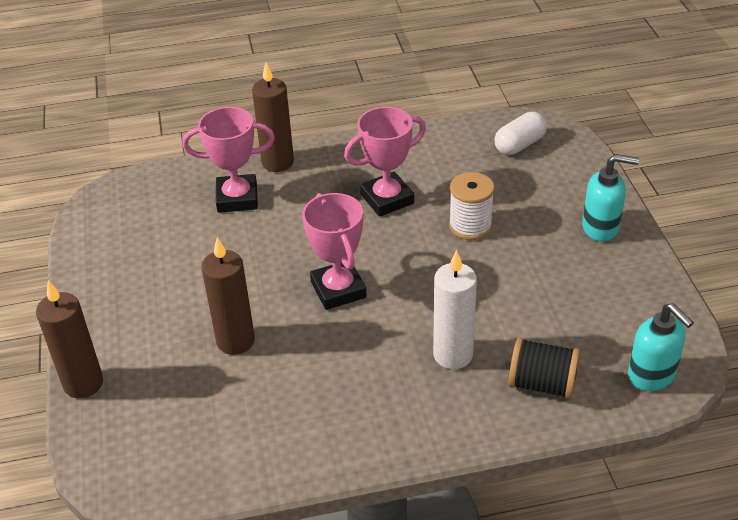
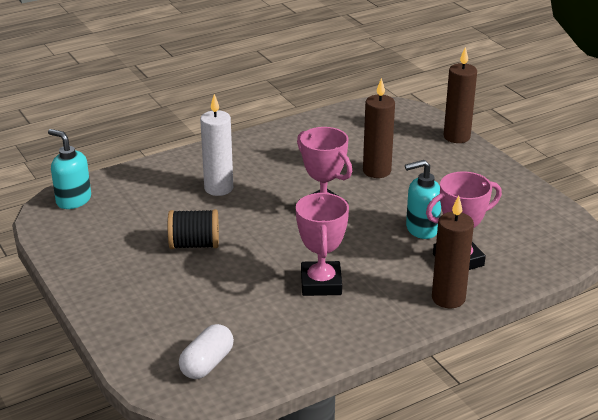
camera: 160 degrees right, 10 degrees down
(387, 199) = (321, 283): pink trophy -> pink trophy turned 45 degrees counterclockwise
(470, 226) = (234, 274): white spool -> none
(542, 384) = (151, 184): black spool -> black spool (194, 244)
(601, 228) = (113, 293): turquoise soap dispenser -> turquoise soap dispenser (421, 229)

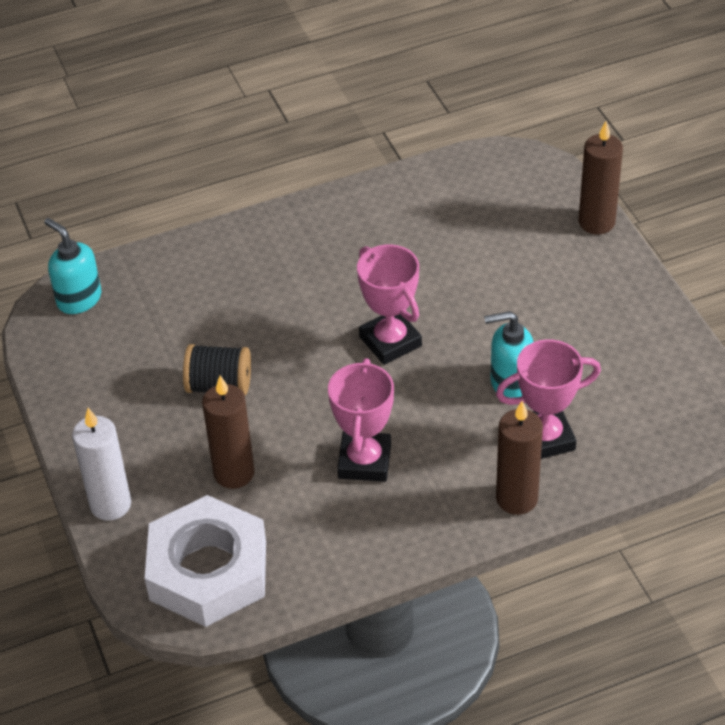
camera: 10 degrees right, 15 degrees up
(207, 364) = (208, 570): white capsule -> white nut
(218, 188) = (264, 292): white candle -> white candle (110, 504)
(377, 171) = (474, 277): brown candle -> brown candle (234, 473)

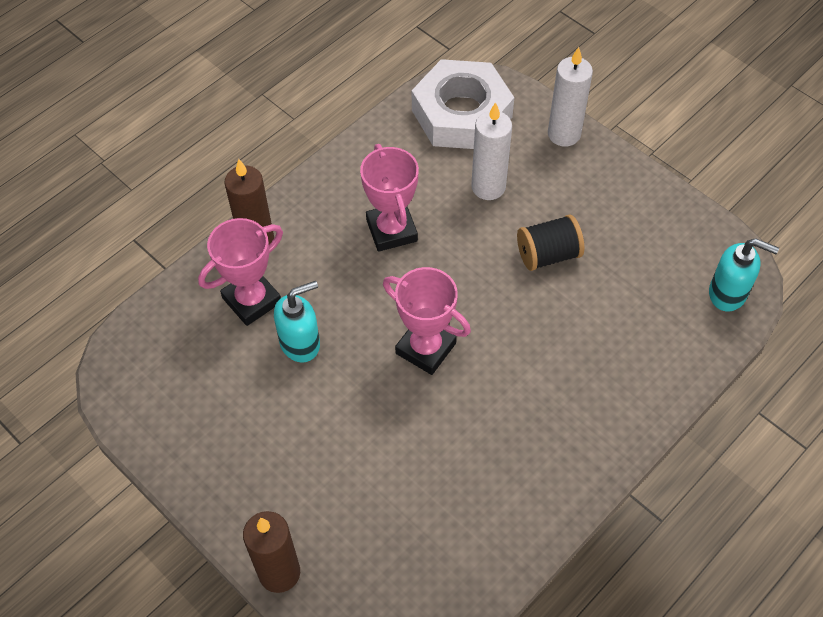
camera: 155 degrees right, 10 degrees up
(234, 473) = (488, 187): brown candle -> white candle

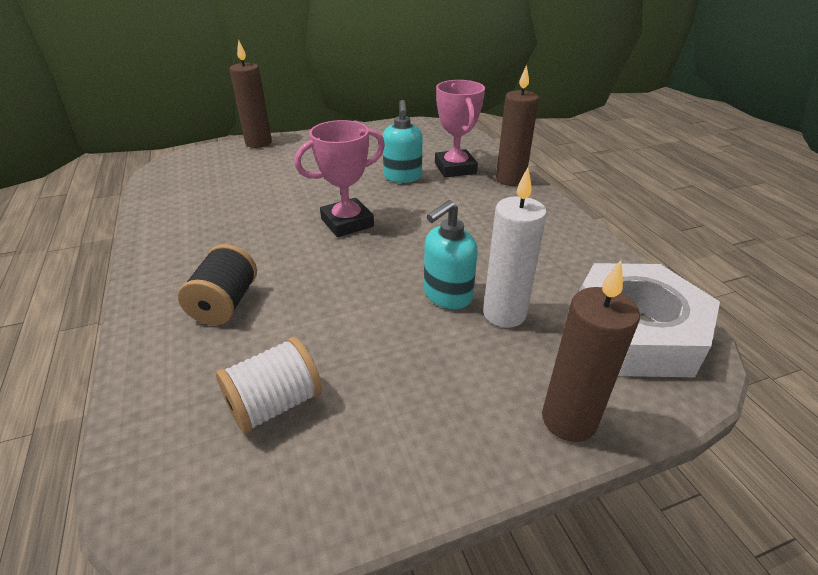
camera: 115 degrees right, 20 degrees down
(391, 230) = (482, 238): pink trophy -> none
(548, 254) = (381, 325): black spool -> black spool (225, 304)
(564, 134) = (568, 420): white candle -> brown candle
(652, 278) = (275, 404): none -> white spool
(728, 293) = (175, 481): turquoise soap dispenser -> turquoise soap dispenser (447, 295)

